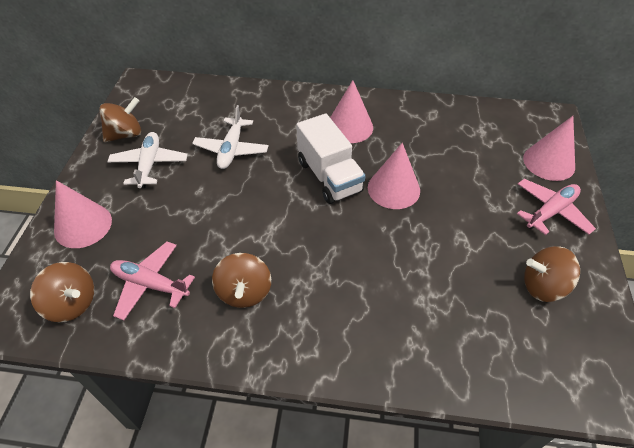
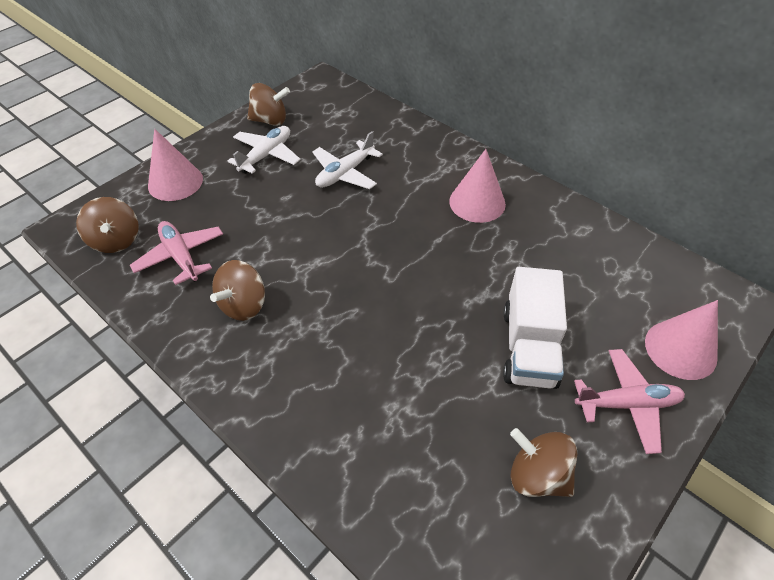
camera: 35 degrees right, 0 degrees up
(329, 176) = (412, 241): white truck -> white truck (529, 347)
(393, 189) = (465, 285): pink cone -> none

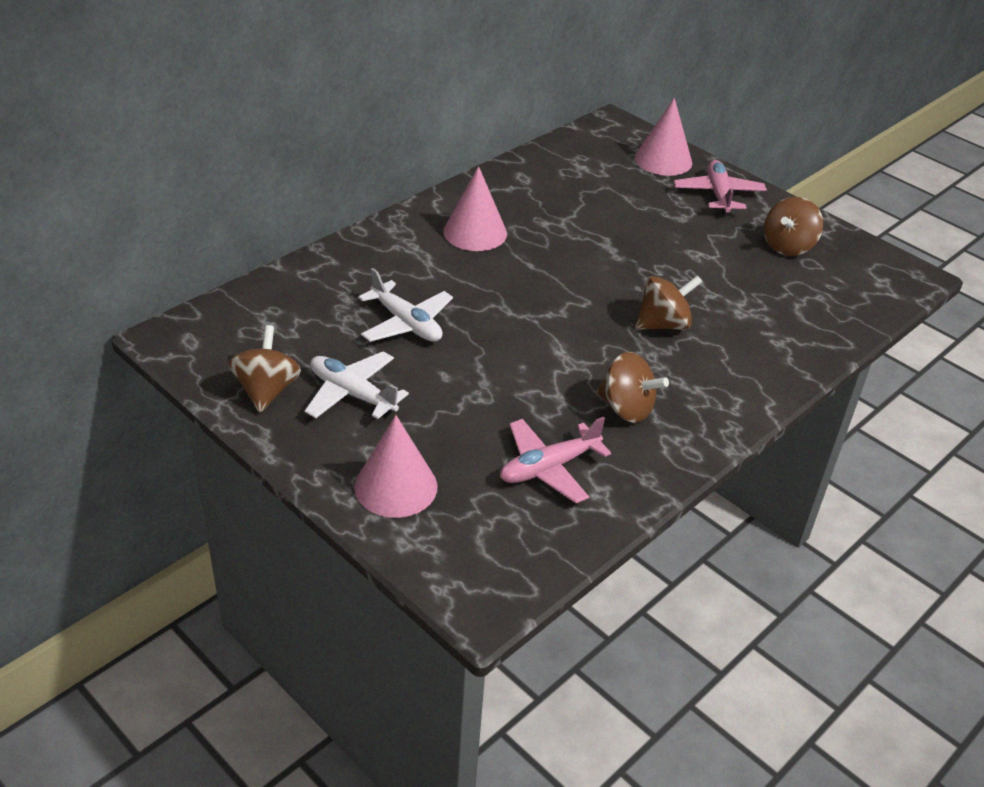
camera: 90 degrees left, 10 degrees down
(116, 240) = (515, 537): brown spinning top -> brown spinning top (663, 324)
(529, 347) = (667, 231): white truck -> none

